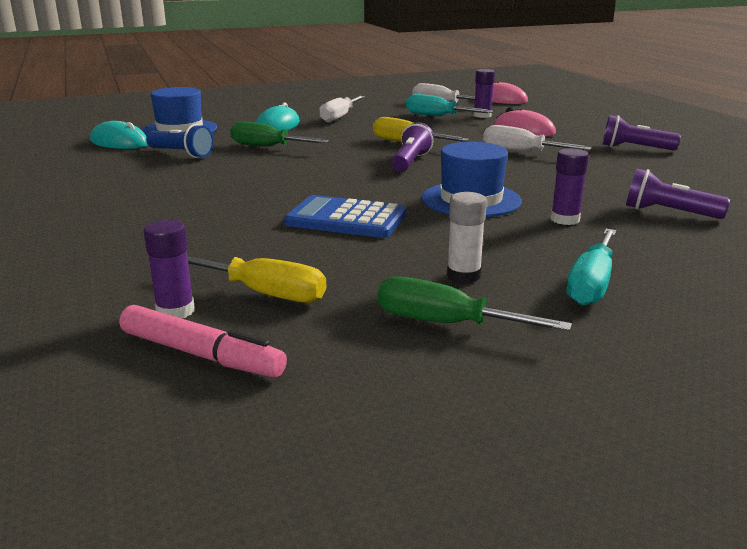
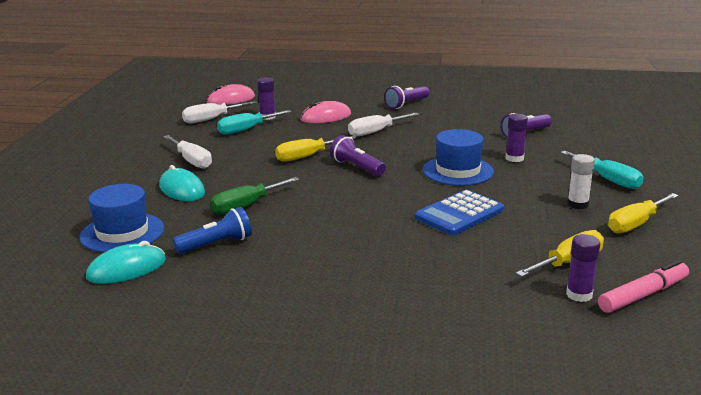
camera: 60 degrees left, 0 degrees up
(445, 323) = (635, 224): green screwdriver -> yellow screwdriver

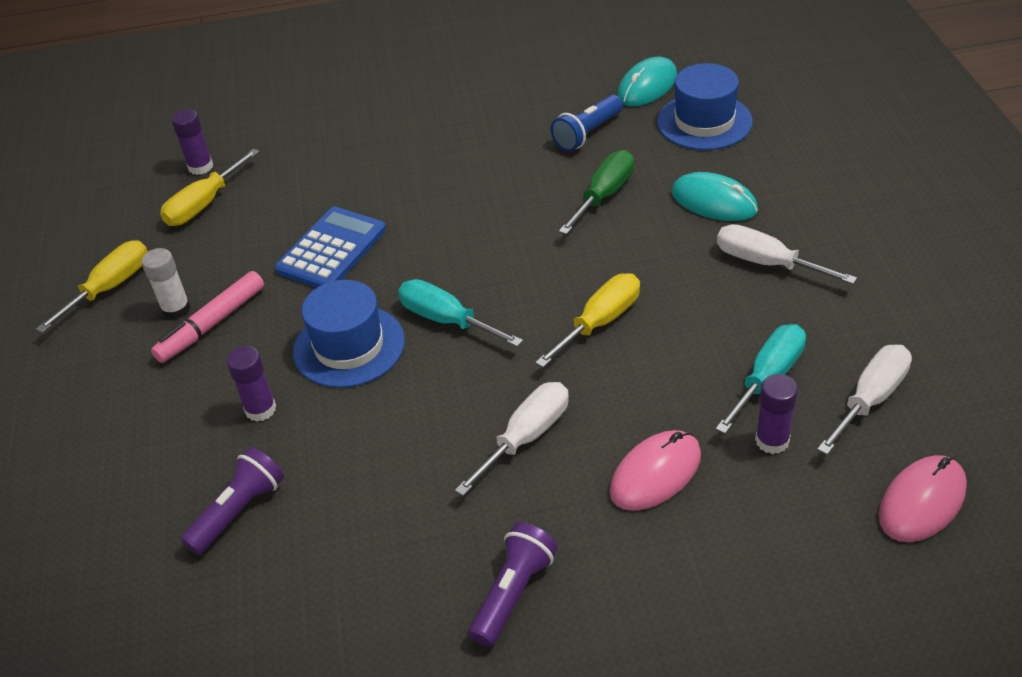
camera: 165 degrees right, 20 degrees up
(357, 167) = (506, 315): purple flashlight -> none
(608, 180) = (118, 383): turquoise screwdriver -> turquoise screwdriver (446, 320)
(643, 295) = (138, 182): pink marker -> pink marker (212, 324)

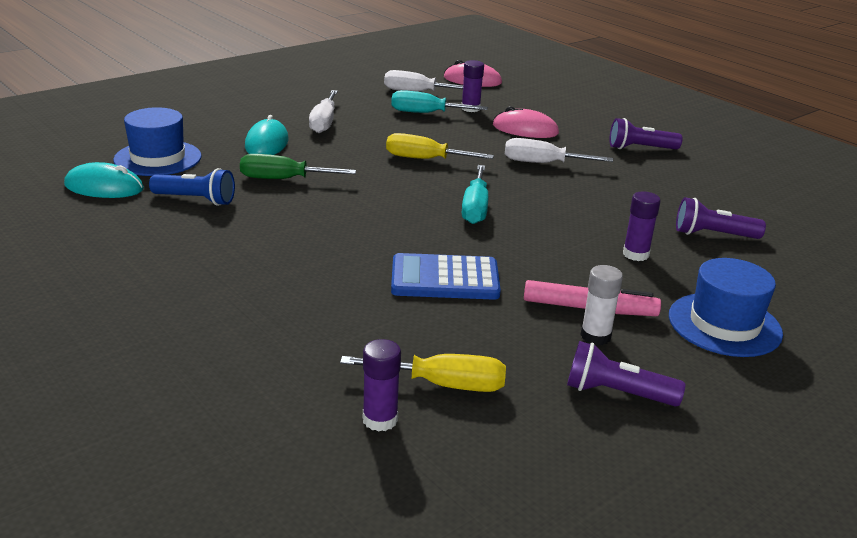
camera: 125 degrees left, 15 degrees down
(110, 288) = (616, 393): yellow screwdriver -> purple flashlight
(349, 346) = (540, 238): blue hat -> blue hat (724, 324)

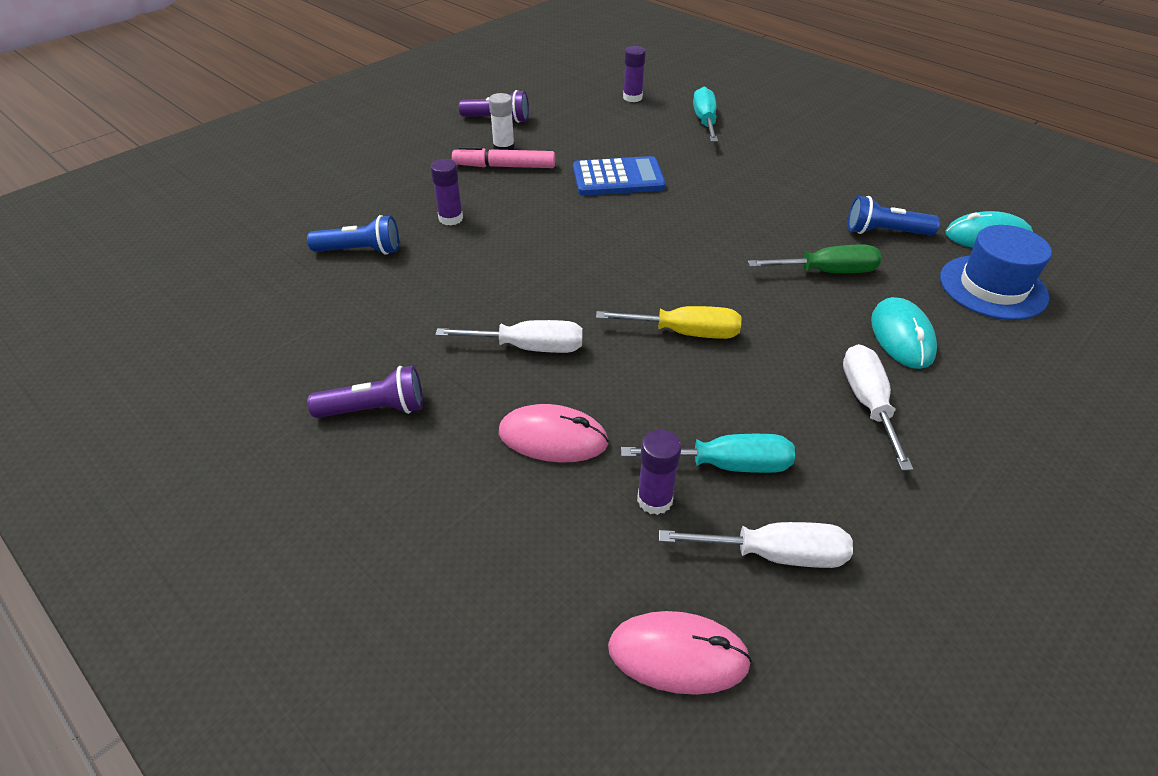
camera: 175 degrees right, 15 degrees up
(443, 385) = (602, 114): yellow screwdriver -> none
(475, 208) = (606, 256): turquoise screwdriver -> turquoise screwdriver (705, 121)
(713, 235) = (360, 251): purple flashlight -> blue flashlight
(724, 324) = (404, 165): blue hat -> none

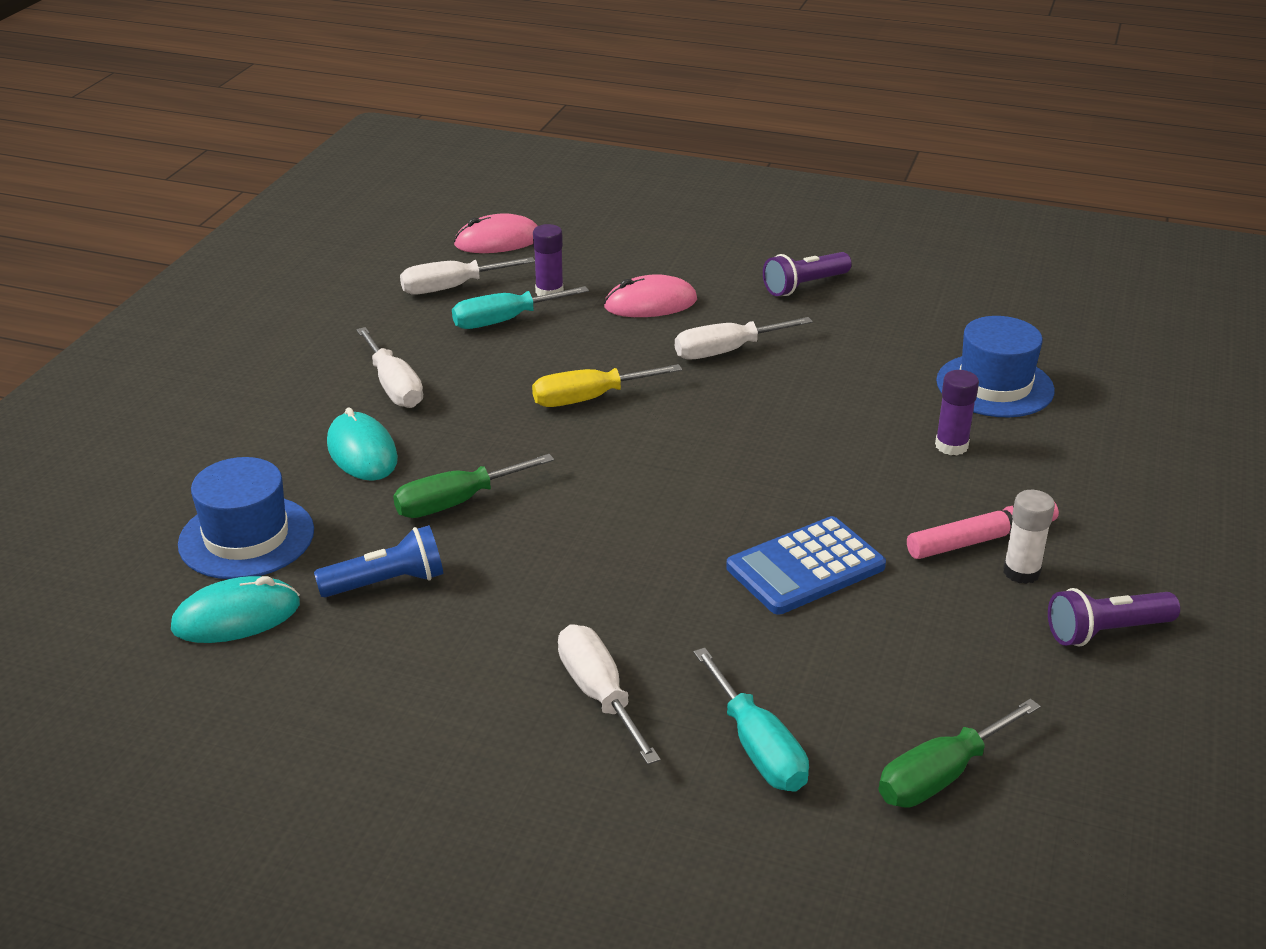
camera: 155 degrees right, 10 degrees down
(360, 251) = (994, 386): blue flashlight -> blue hat
(632, 98) = (941, 775): purple glue stick -> green screwdriver
(771, 153) = (599, 694): none -> white screwdriver

